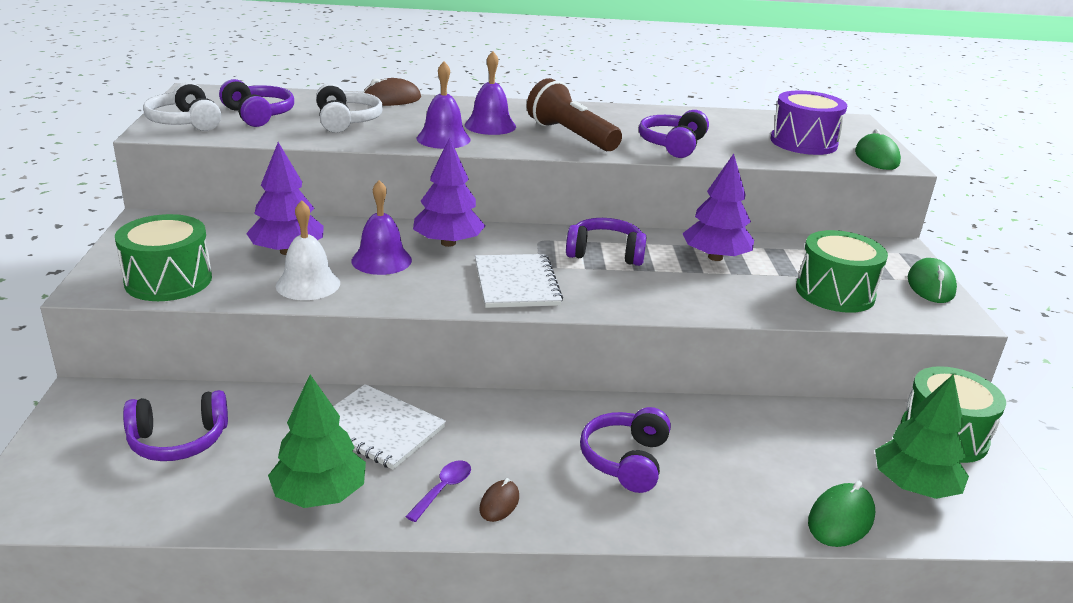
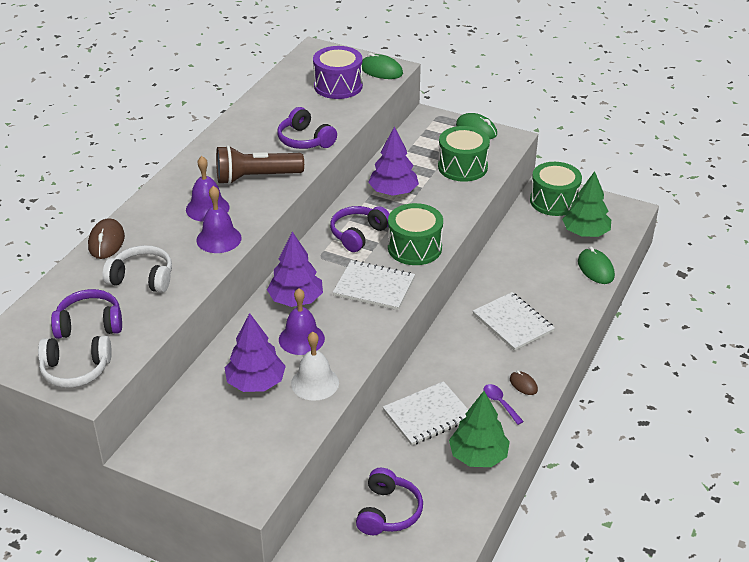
camera: 60 degrees left, 10 degrees up
(168, 280) = (263, 453): green drum -> green drum (414, 248)
(626, 460) = (513, 323): purple headphones -> white notebook

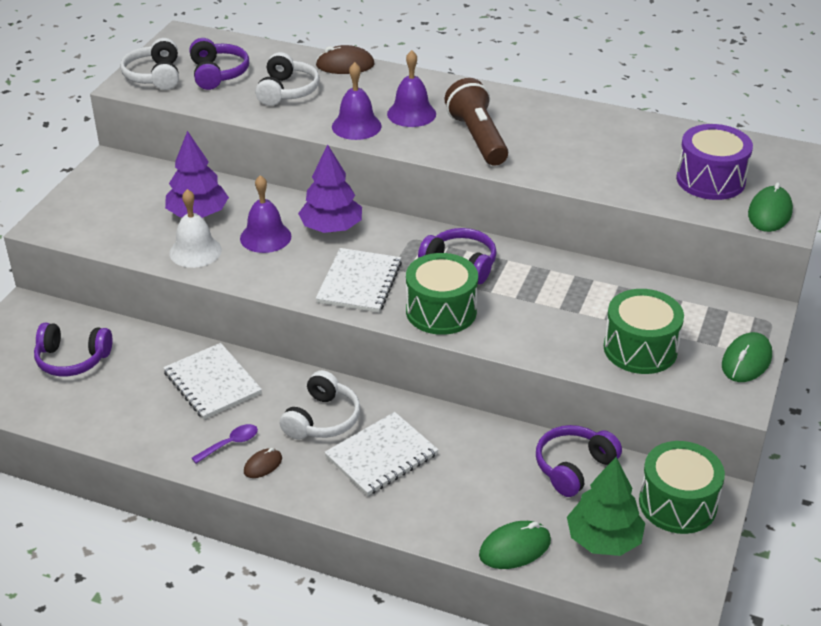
camera: 85 degrees right, 0 degrees up
(305, 140) = (568, 164): purple headphones -> purple headphones (574, 467)
(393, 192) = (560, 288): purple tree -> none
(474, 352) = (322, 419): none -> white headphones
(478, 456) = (144, 426): green tree -> none

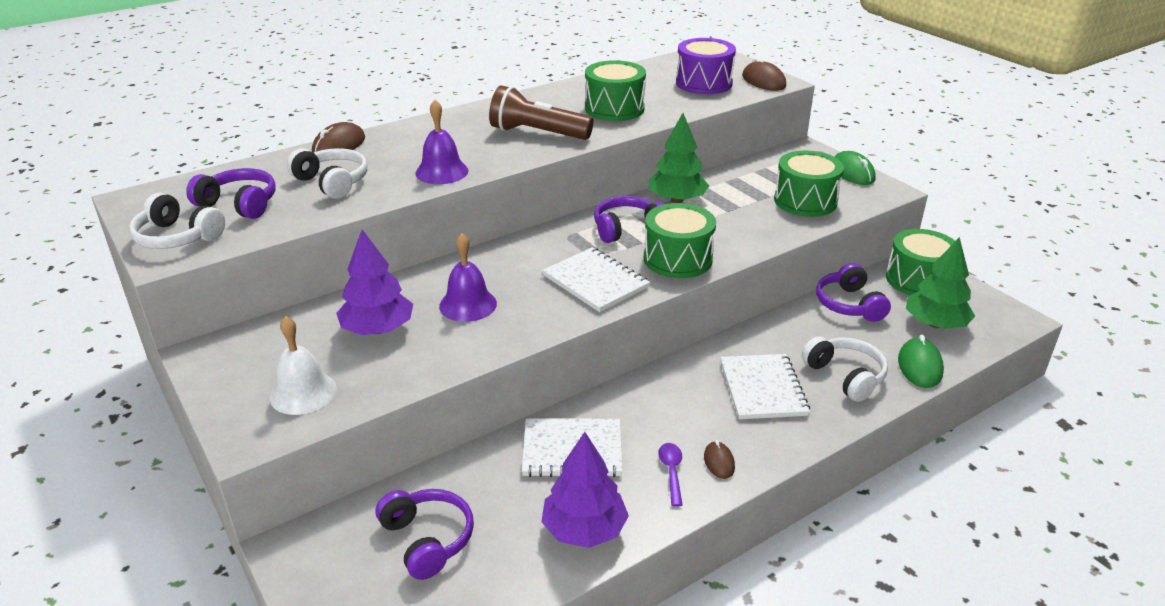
camera: 55 degrees left, 5 degrees down
(72, 359) = (427, 540): purple headphones -> purple headphones turned 75 degrees counterclockwise
(195, 251) = (436, 352): white bell -> white bell (303, 392)
(322, 419) = (687, 402): white headphones -> white headphones (845, 376)
(331, 228) = (501, 267): purple tree -> purple tree (584, 529)
(411, 114) = (461, 145): purple bell -> none
(545, 271) = (677, 200): none -> green tree
(579, 154) = (614, 109): none -> green drum
(769, 213) = (763, 81): green mouse -> brown mouse

